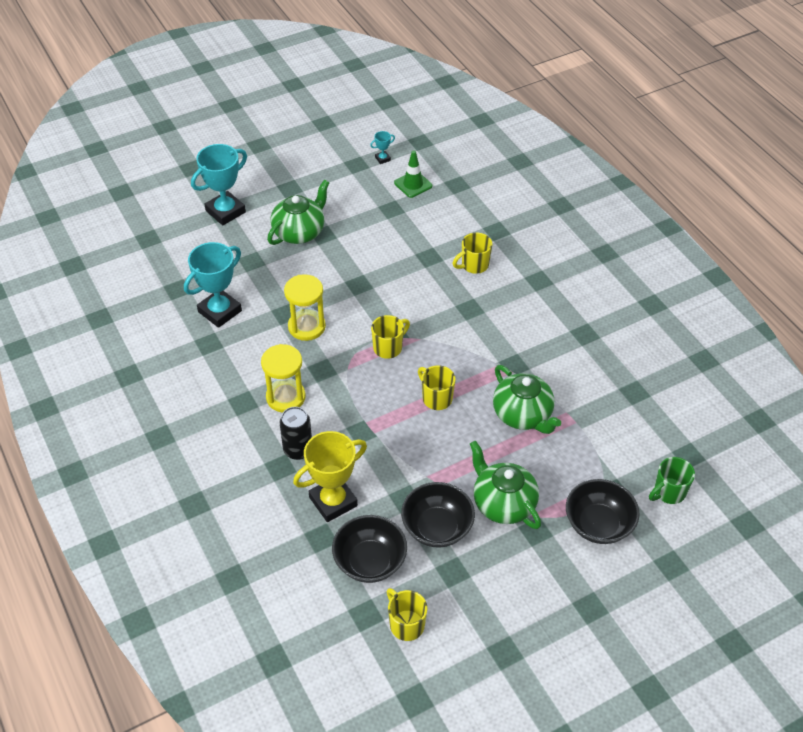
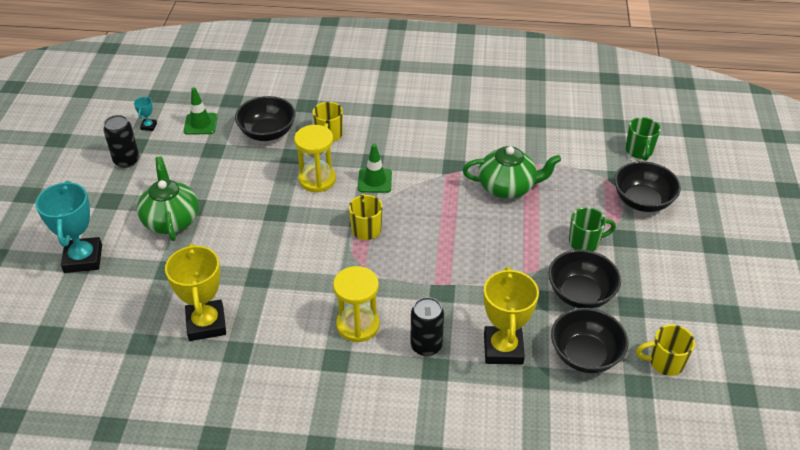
camera: 55 degrees left, 5 degrees down
(219, 311) = (206, 324): turquoise trophy -> yellow trophy
(306, 327) = (289, 270): yellow hourglass -> yellow hourglass (317, 180)
(336, 171) = (126, 160): none -> black can
(436, 398) = (447, 227): yellow mug -> none
(441, 227) = (267, 133): none -> black bowl
(448, 323) = (375, 181): none -> green traffic cone
(503, 503) = (585, 242): green teapot -> green mug

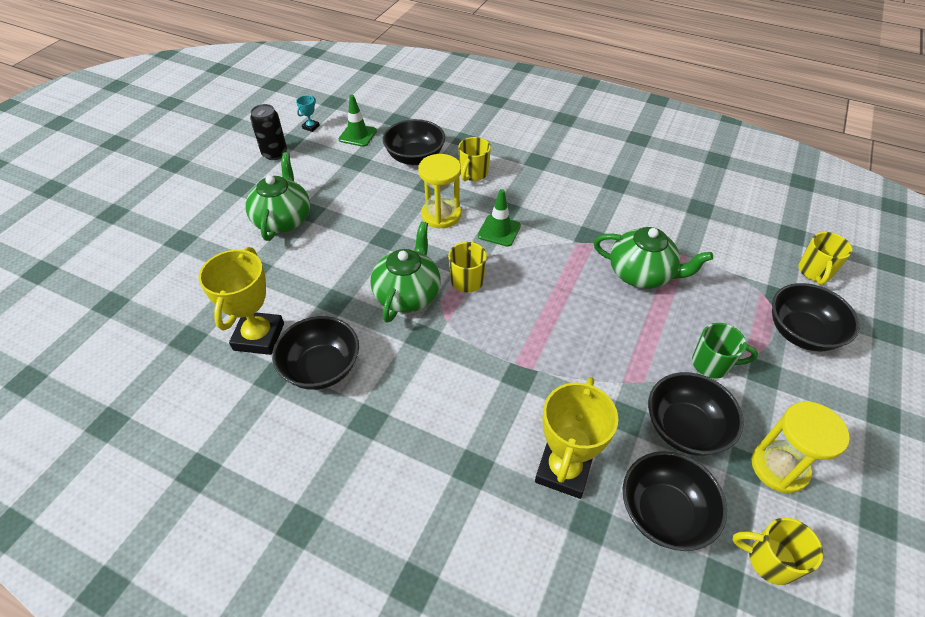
camera: 20 degrees right, 5 degrees up
(83, 258) = (185, 236): turquoise trophy -> none
(276, 332) = (321, 368): none -> black bowl
(320, 254) = (408, 294): none -> green teapot
(358, 325) = (410, 386): yellow hourglass -> yellow hourglass (779, 467)
(426, 346) = (474, 436): black can -> none
(639, 151) = (814, 272): green mug -> yellow mug

